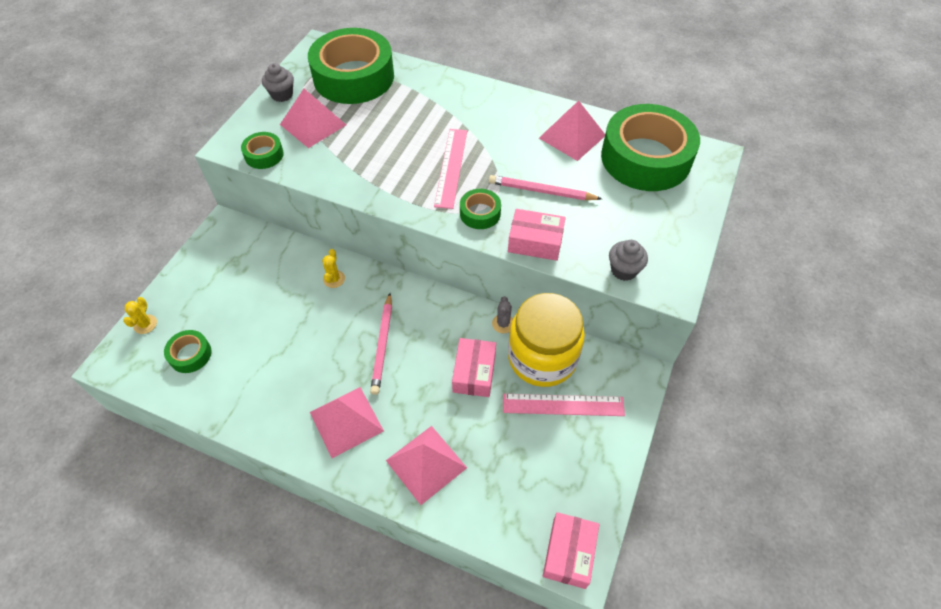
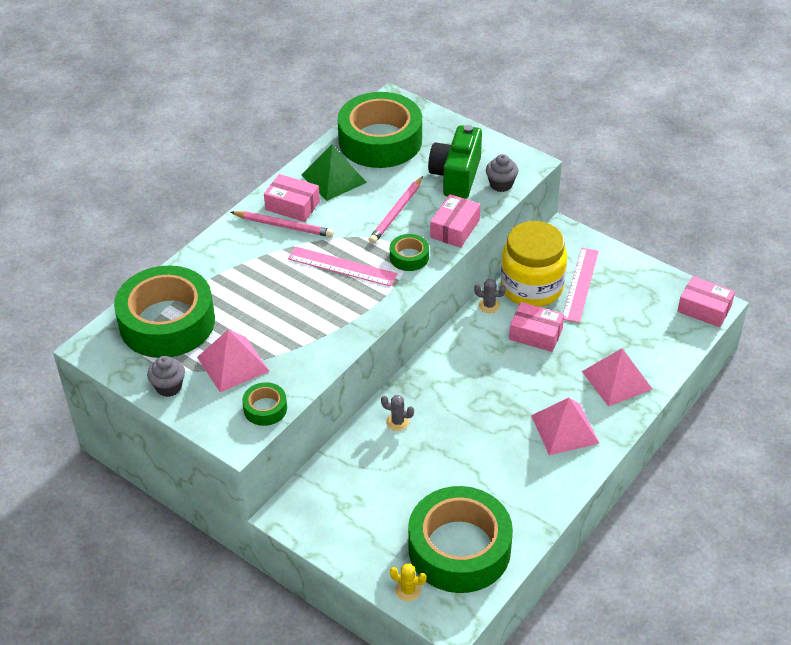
camera: 75 degrees left, 10 degrees down
(190, 354) = (459, 548): green tape -> green tape, size x2.32
(334, 279) = (397, 422): yellow cactus -> grey cactus
(383, 345) = (489, 393): pink pencil -> pink pencil (284, 226)
(522, 117) = (292, 205): none -> pink box
(572, 136) = (334, 178): pink pyramid -> green pyramid
(619, 228) = (456, 176): none -> green camera

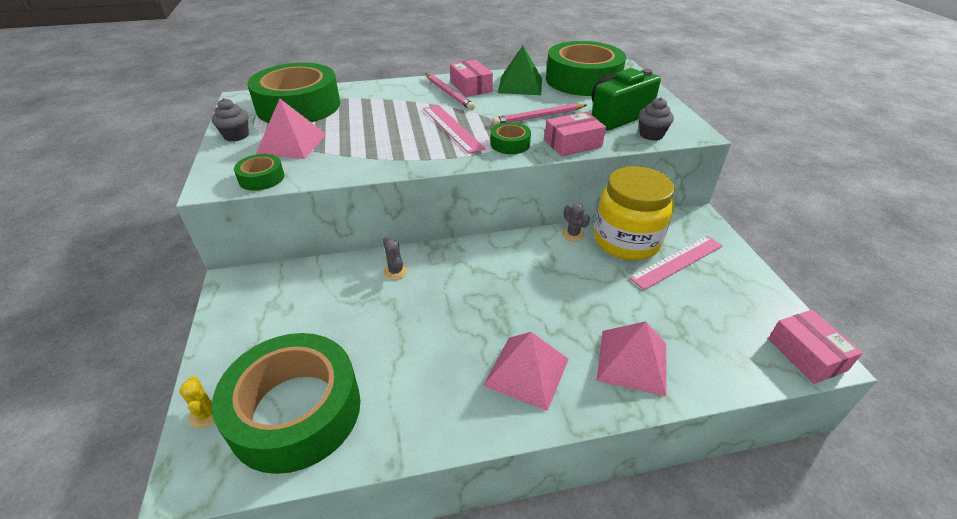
camera: 40 degrees right, 5 degrees down
(535, 334) = (590, 276): pink box -> none

